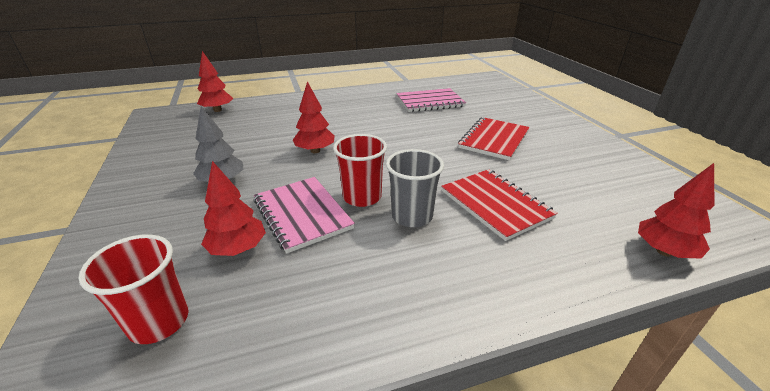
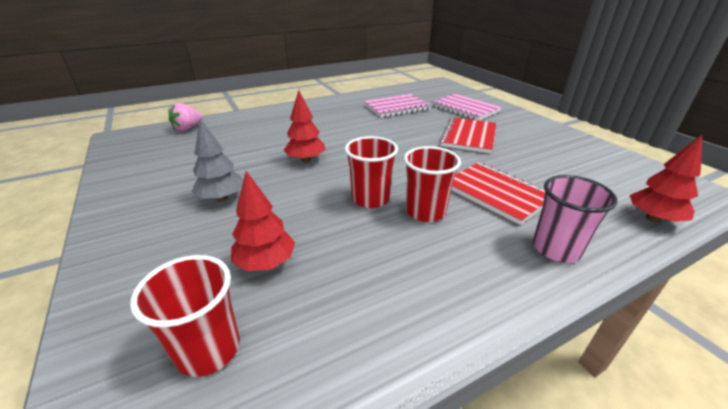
camera: 10 degrees left, 0 degrees up
(217, 110) = (188, 128): red tree -> pink strawberry
(302, 214) = (318, 221): pink notebook -> pink notebook (465, 109)
(412, 216) = (425, 211): grey cup -> red cup
(534, 271) = (556, 248): none -> pink cup

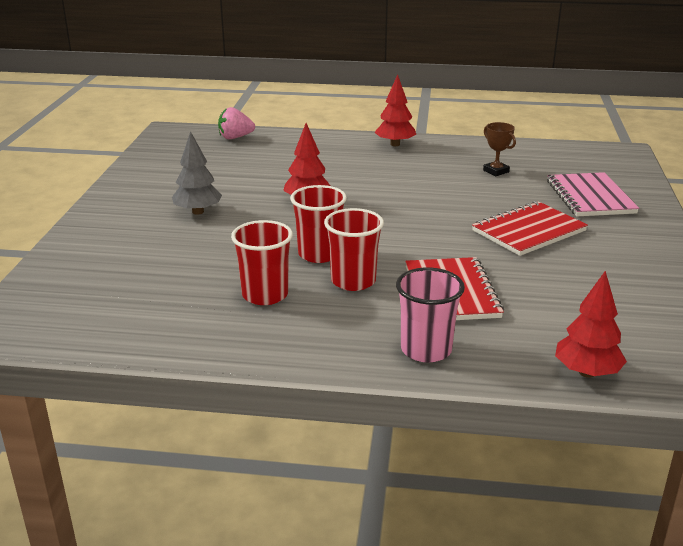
camera: 35 degrees right, 5 degrees down
(208, 349) = (97, 299): red cup -> red cup (265, 295)
(266, 263) = (179, 268): red tree -> red tree (395, 144)
(396, 107) = (496, 171): pink notebook -> brown trophy

